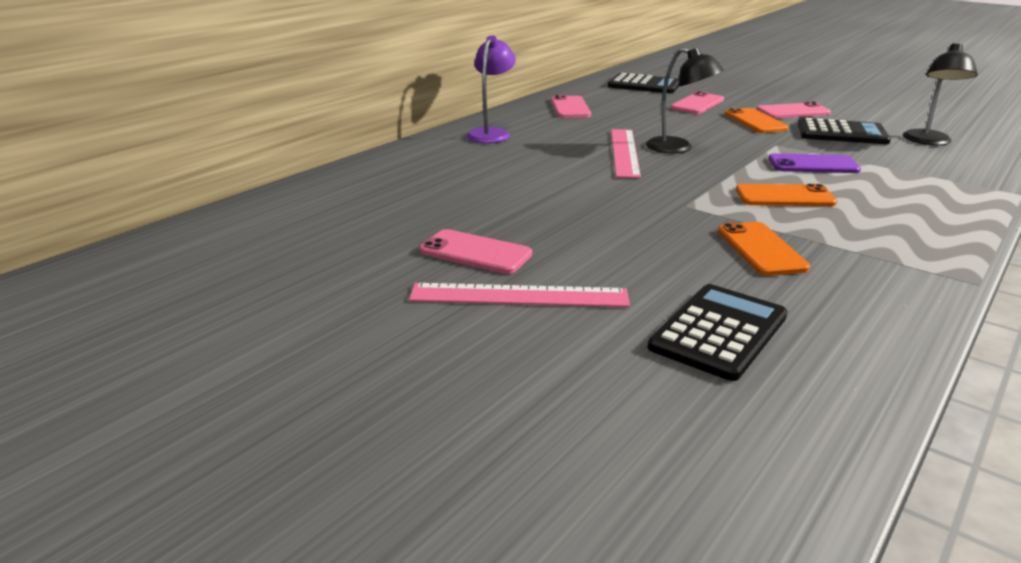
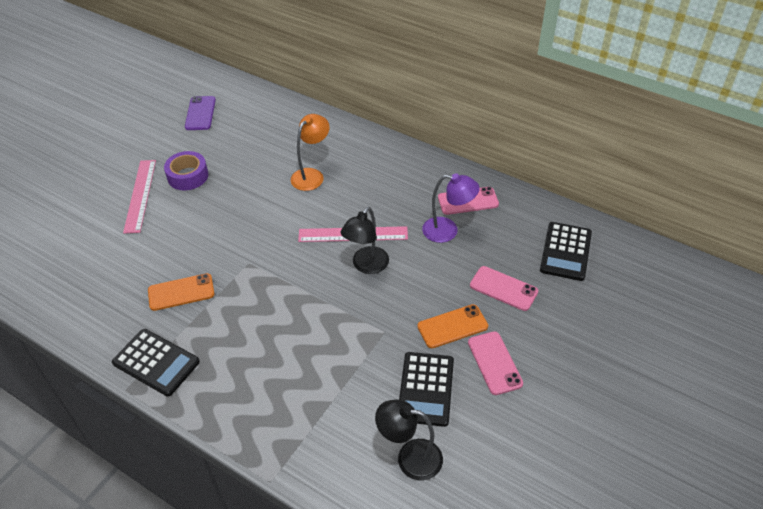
camera: 85 degrees right, 20 degrees up
(475, 252) = (188, 176): pink phone -> purple tape
(491, 133) = (387, 162): purple lamp -> purple lamp (448, 231)
(504, 169) = (311, 175): none -> orange lamp
(718, 332) = (95, 264): black calculator -> black calculator (156, 362)
(784, 197) = (264, 317): orange phone -> none
(813, 165) = (333, 348): purple phone -> purple phone (200, 113)

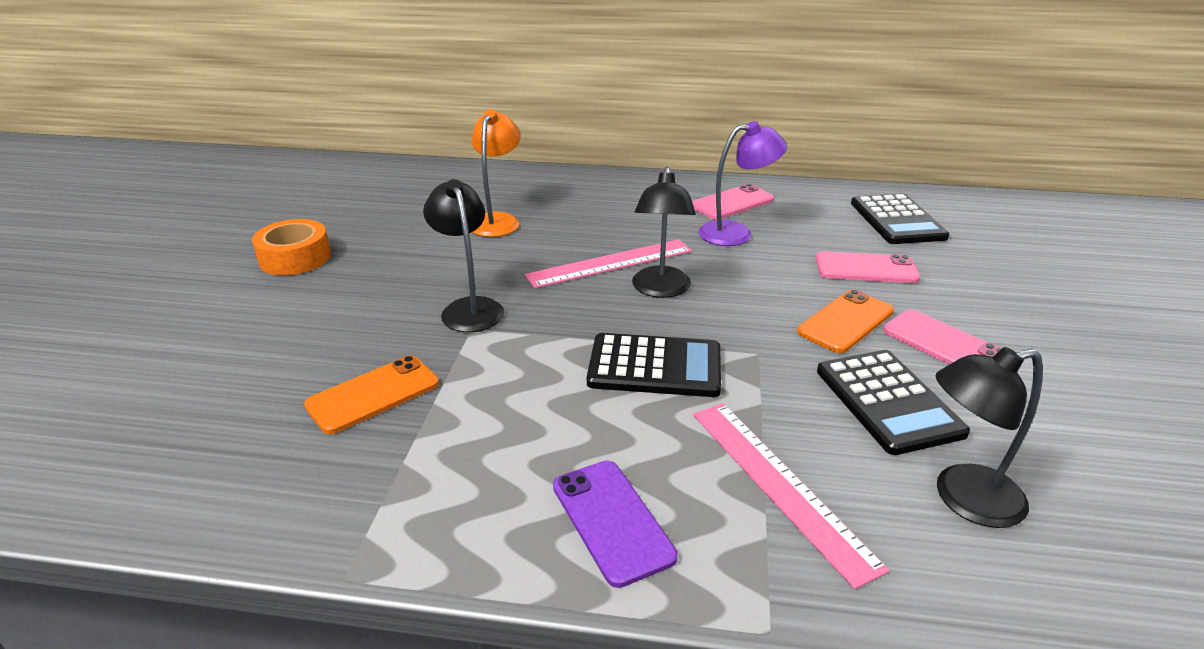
camera: 25 degrees left, 15 degrees down
(140, 195) = (219, 295): pink ruler -> pink ruler (779, 485)
(156, 362) = (387, 510): black calculator -> black calculator (655, 366)
(188, 176) = (295, 258): purple tape -> orange tape
(200, 113) = (275, 195): purple phone -> purple phone (612, 521)
(256, 246) = (469, 308): none -> black lamp

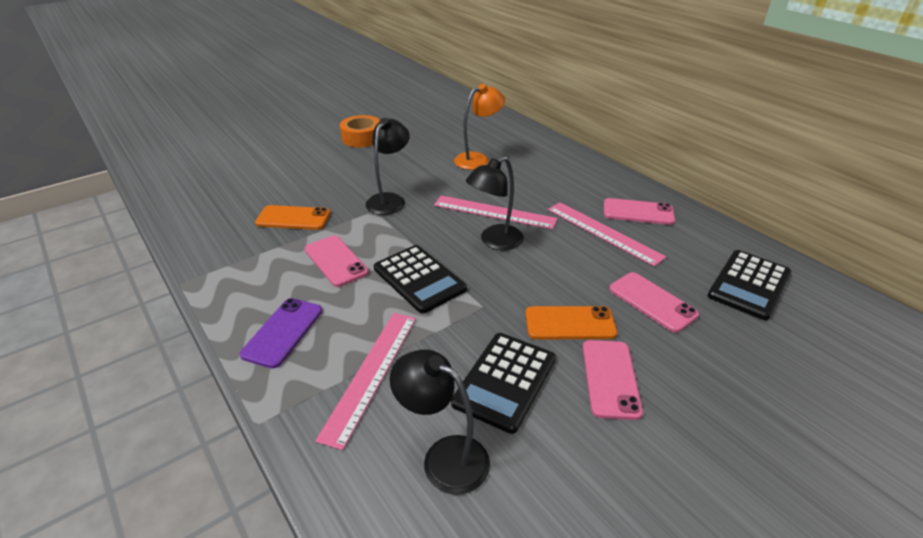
camera: 45 degrees right, 5 degrees up
(527, 406) = (336, 261): none -> pink phone
(736, 233) = (603, 232): purple lamp -> pink ruler

